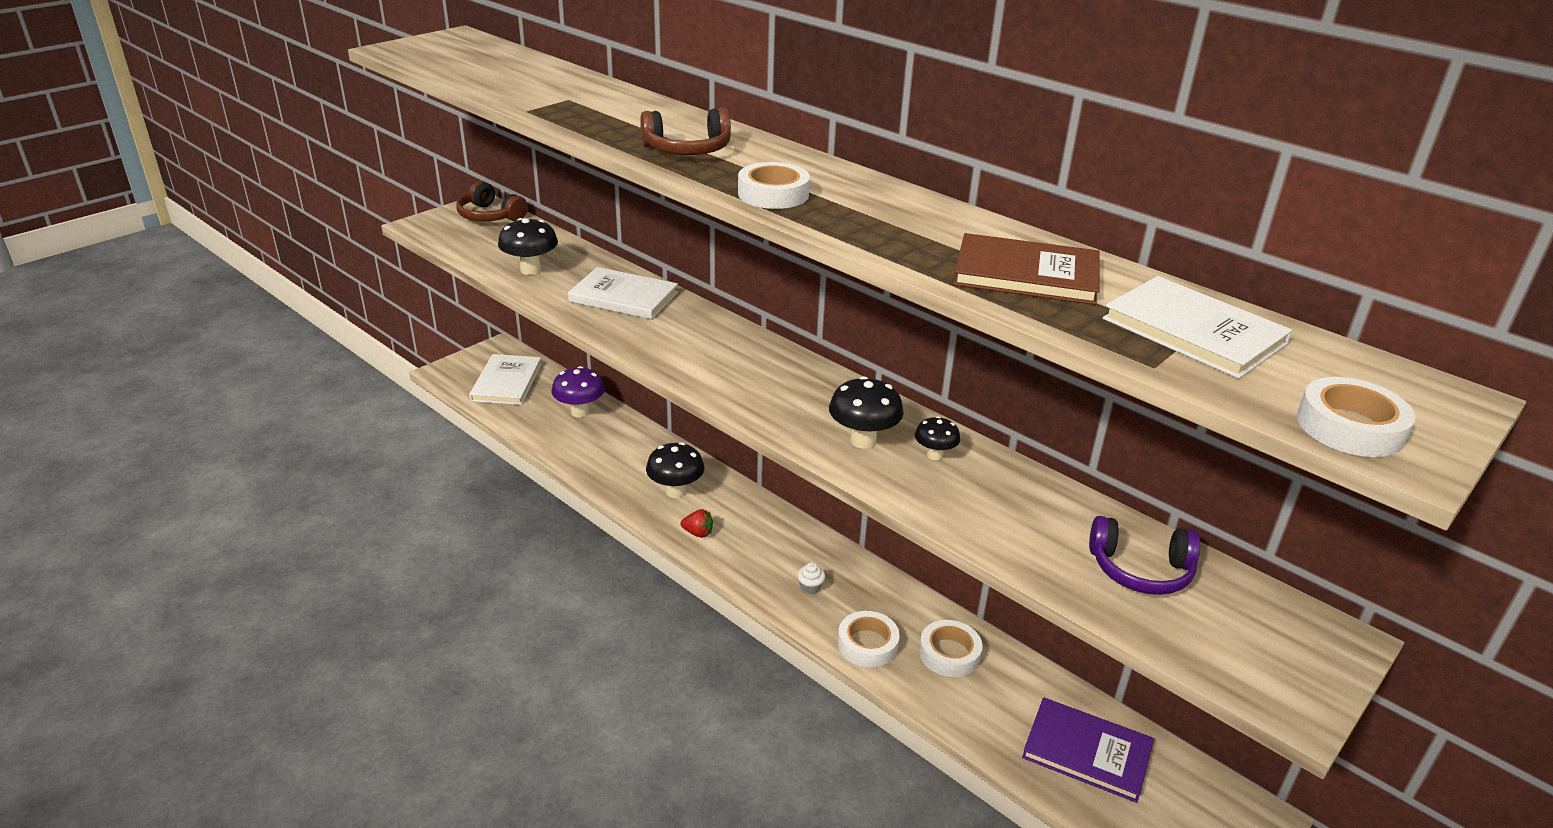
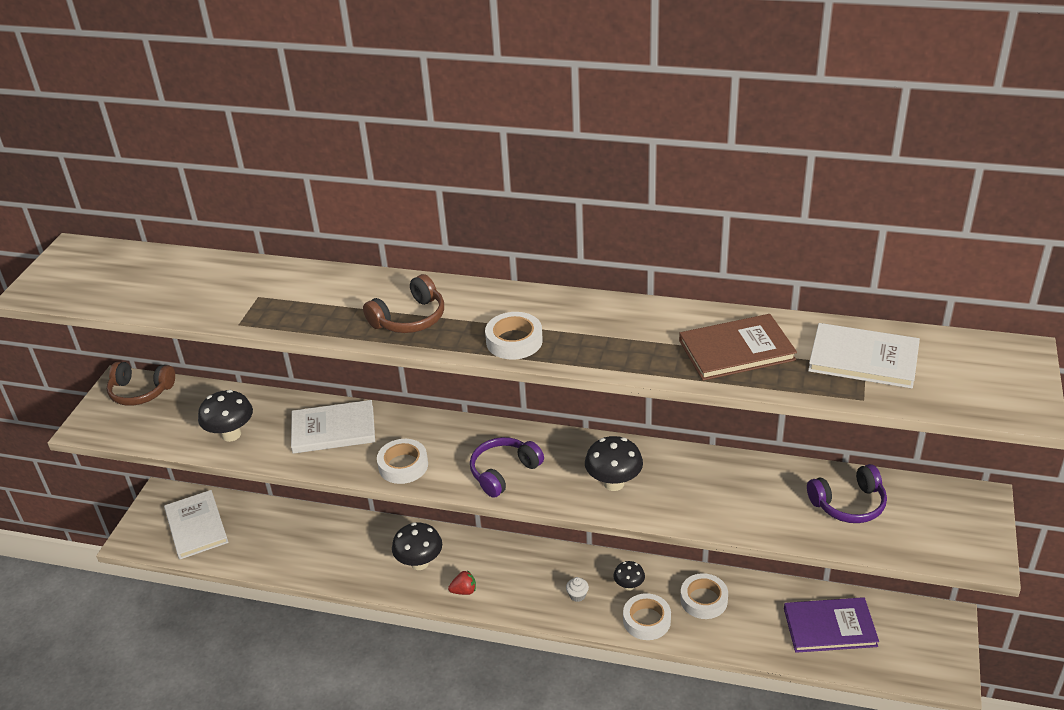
camera: 25 degrees left, 5 degrees up
(580, 412) = (284, 526): purple mushroom -> none
(753, 388) = (504, 472): none -> purple headphones
(934, 455) = (668, 473): black mushroom -> black mushroom (629, 586)
(1350, 427) = (988, 400): white tape -> white tape (403, 465)

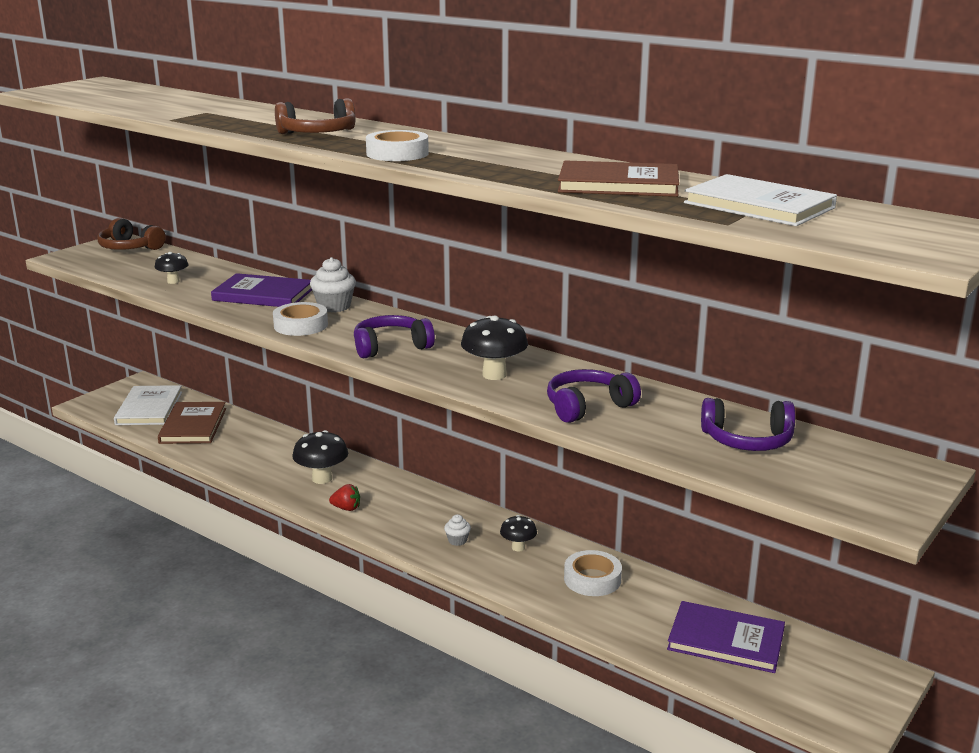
camera: 20 degrees right, 15 degrees down
(231, 434) = (173, 281): black mushroom -> black mushroom, size x0.60
(256, 535) = (193, 426): none -> brown book
(333, 429) = (263, 294): white book -> purple book
(412, 428) = (334, 306): none -> white cupcake
(646, 620) = (515, 578): white tape -> none
(711, 501) = (588, 406): none -> purple headphones

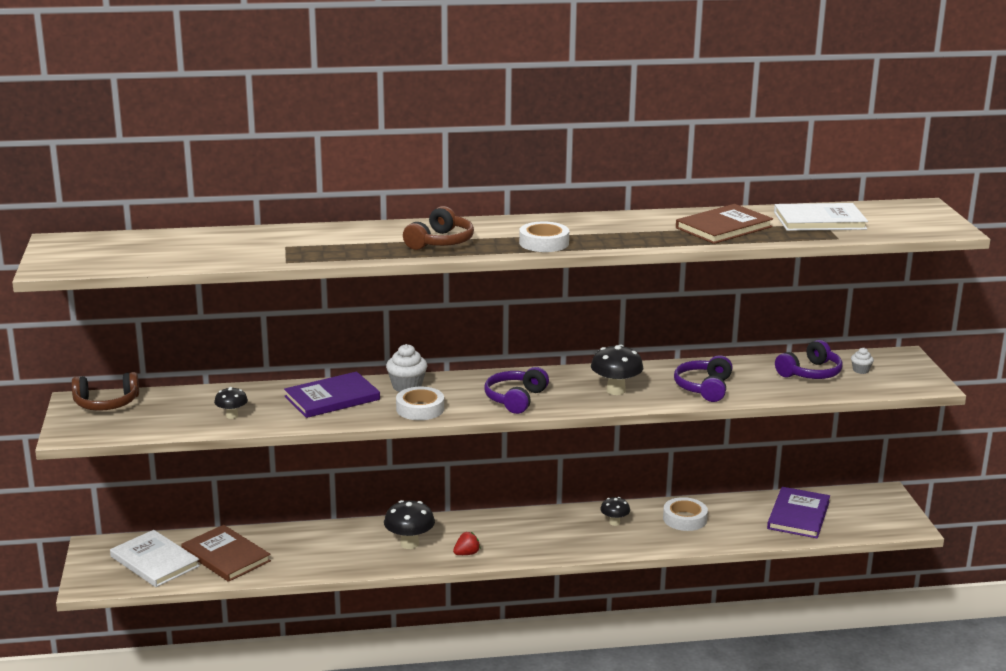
camera: 45 degrees left, 0 degrees up
(457, 540) = (573, 537): white cupcake -> white cupcake (860, 370)
(726, 640) = (798, 515): purple book -> purple book turned 45 degrees counterclockwise

